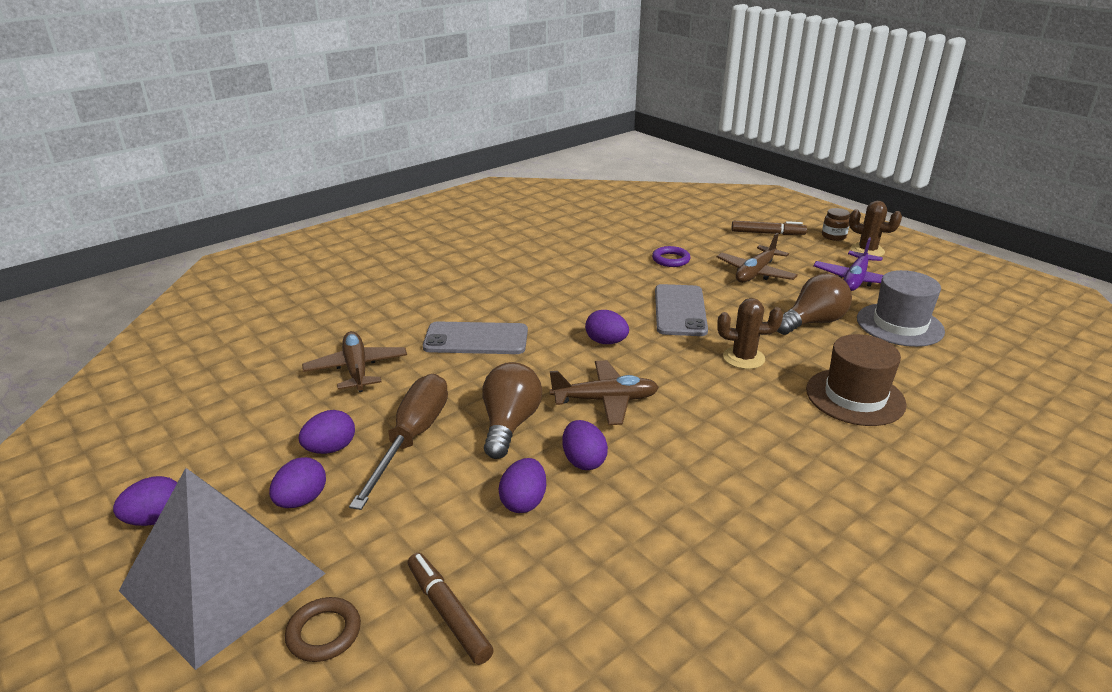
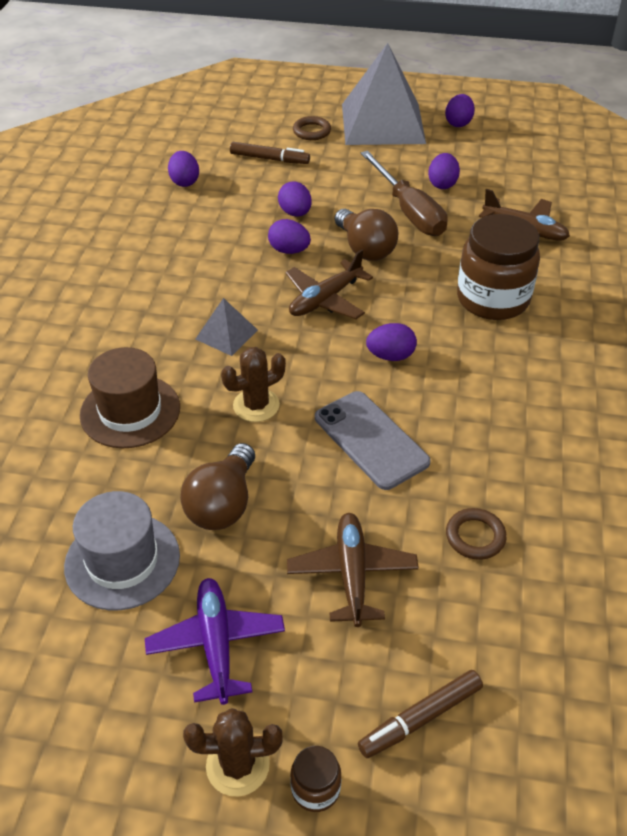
camera: 140 degrees right, 15 degrees up
(301, 500) = (409, 159): purple egg -> purple egg (184, 181)
(476, 339) = (492, 299): grey phone -> brown jar
(670, 260) = (475, 536): purple ring -> brown ring
(725, 414) = (226, 334): none -> grey pyramid

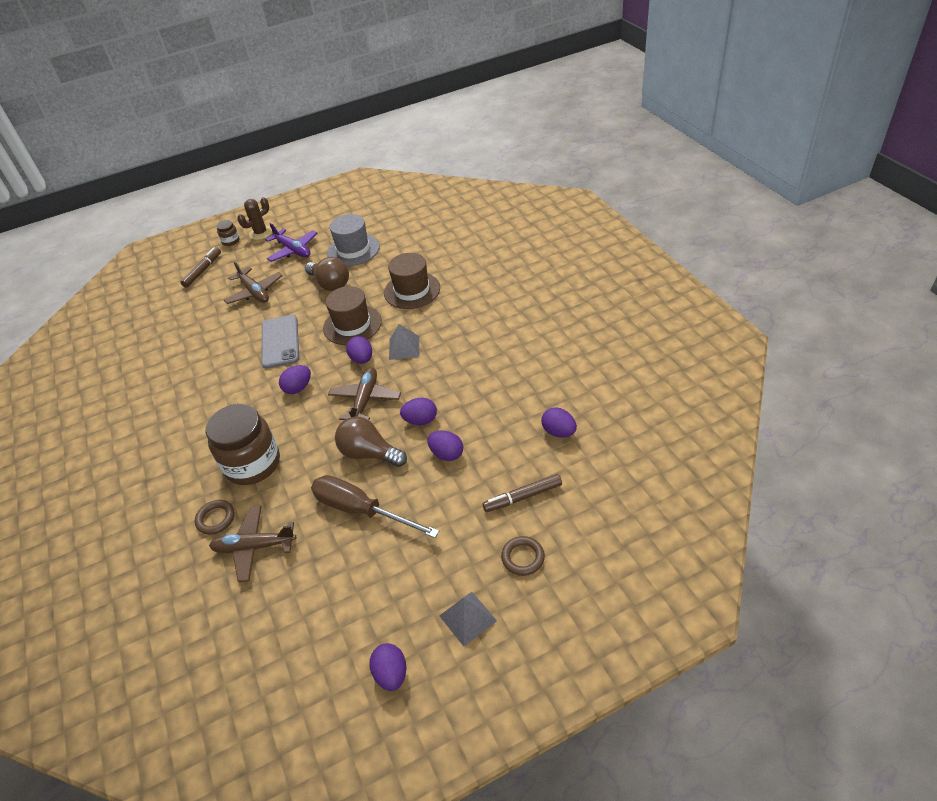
camera: 150 degrees right, 0 degrees up
(223, 504) = (330, 284): brown light bulb -> brown light bulb turned 150 degrees clockwise
(256, 405) = (352, 325): brown cactus -> brown hat
(370, 440) = (280, 341): grey phone -> grey phone turned 60 degrees clockwise
(383, 123) = (467, 618): grey pyramid -> grey pyramid, size x0.44
(442, 184) = (353, 561): purple egg -> purple egg (362, 359)
(475, 536) = (206, 331): brown ring -> brown ring (216, 519)

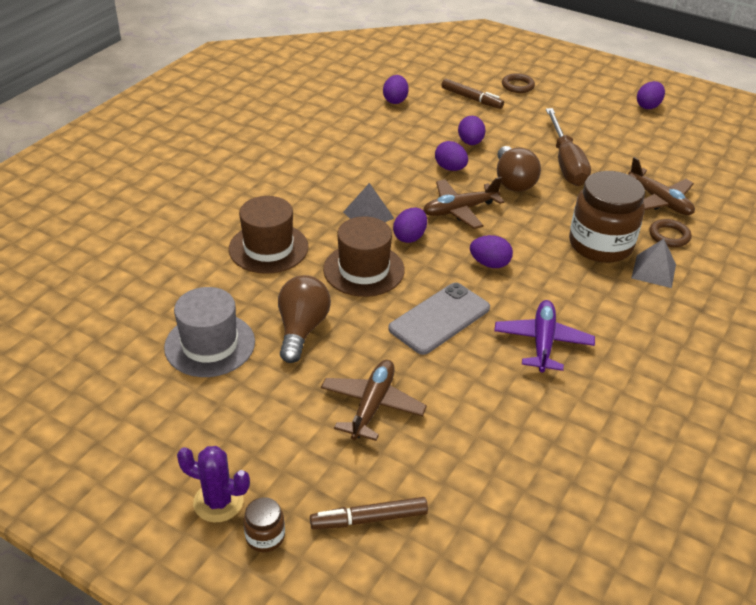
camera: 130 degrees left, 5 degrees down
(261, 233) = (218, 502): brown cactus -> purple cactus
(293, 250) = (246, 419): purple plane -> purple plane (542, 342)
(467, 618) = (581, 92): grey pyramid -> grey pyramid (654, 271)

